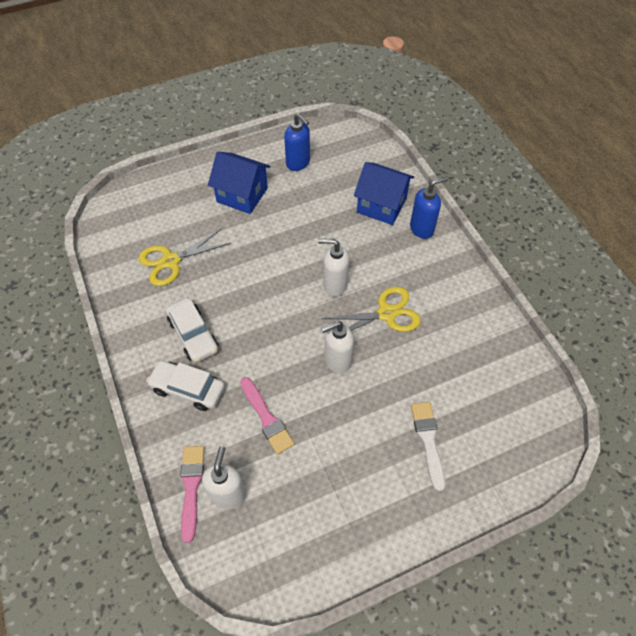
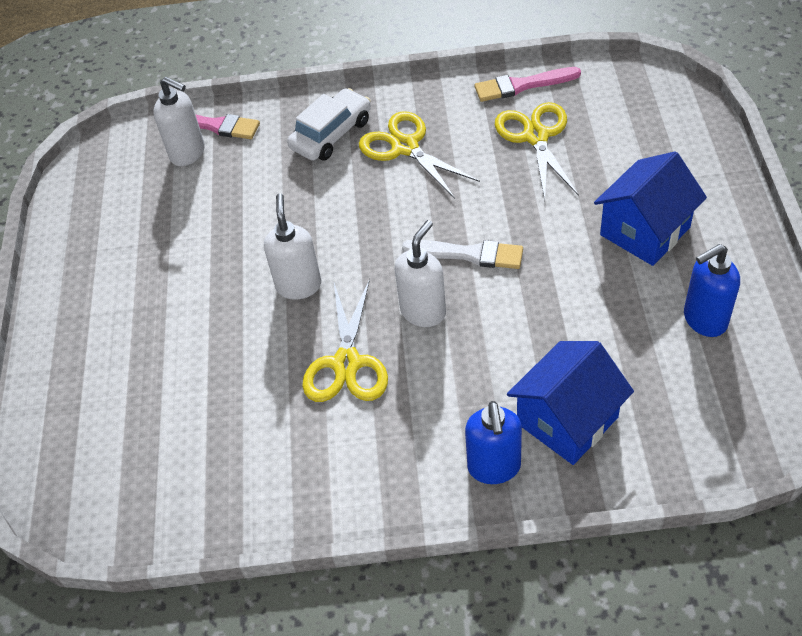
camera: 115 degrees right, 5 degrees down
(193, 335) = (405, 147): white car -> yellow scissors
(266, 418) = (257, 199): pink brush -> pink brush (522, 85)
(428, 440) = (139, 354): white brush -> white brush (469, 254)

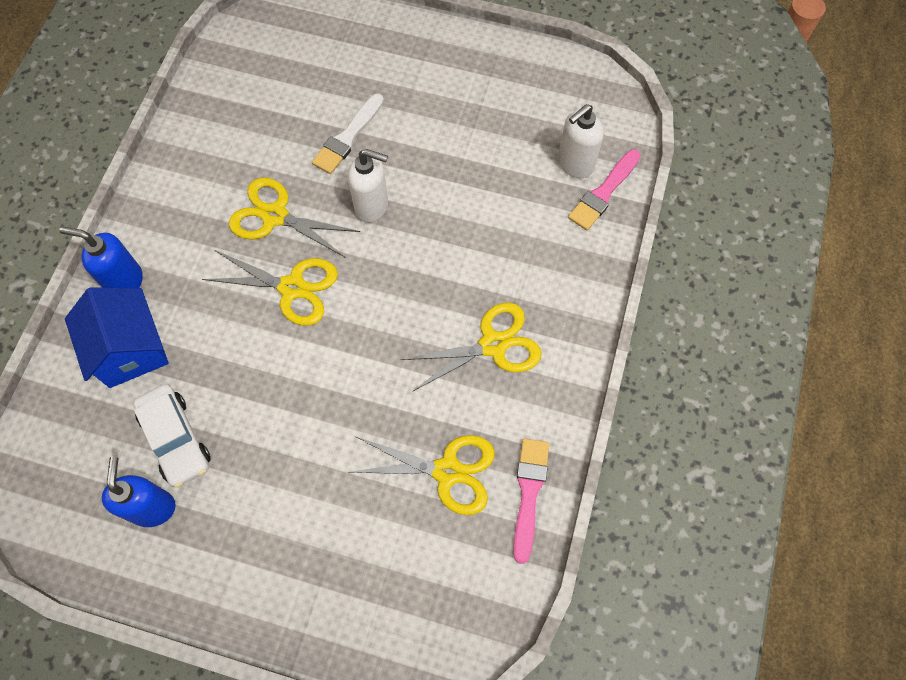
camera: 105 degrees right, 15 degrees up
(331, 134) = (543, 287): white car -> white car (176, 439)
(423, 311) = (292, 288): white soap dispenser -> yellow scissors
(469, 254) = (332, 347): white brush -> white brush (348, 137)
(645, 231) = (274, 511): blue house -> none

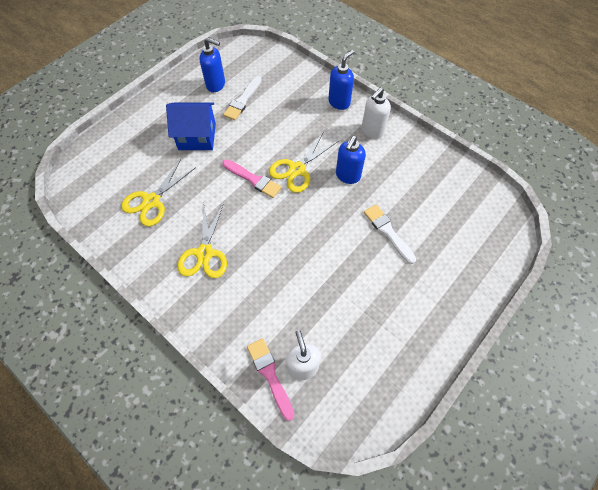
camera: 115 degrees right, 5 degrees down
(130, 349) = (299, 95): blue house -> blue house (197, 136)
(176, 439) = (243, 100): white car -> white brush
(275, 216) = (347, 176): yellow scissors -> blue soap dispenser
(372, 206) = (330, 226): white soap dispenser -> white soap dispenser (372, 131)
(529, 493) = (114, 233): pink brush -> pink brush (253, 179)

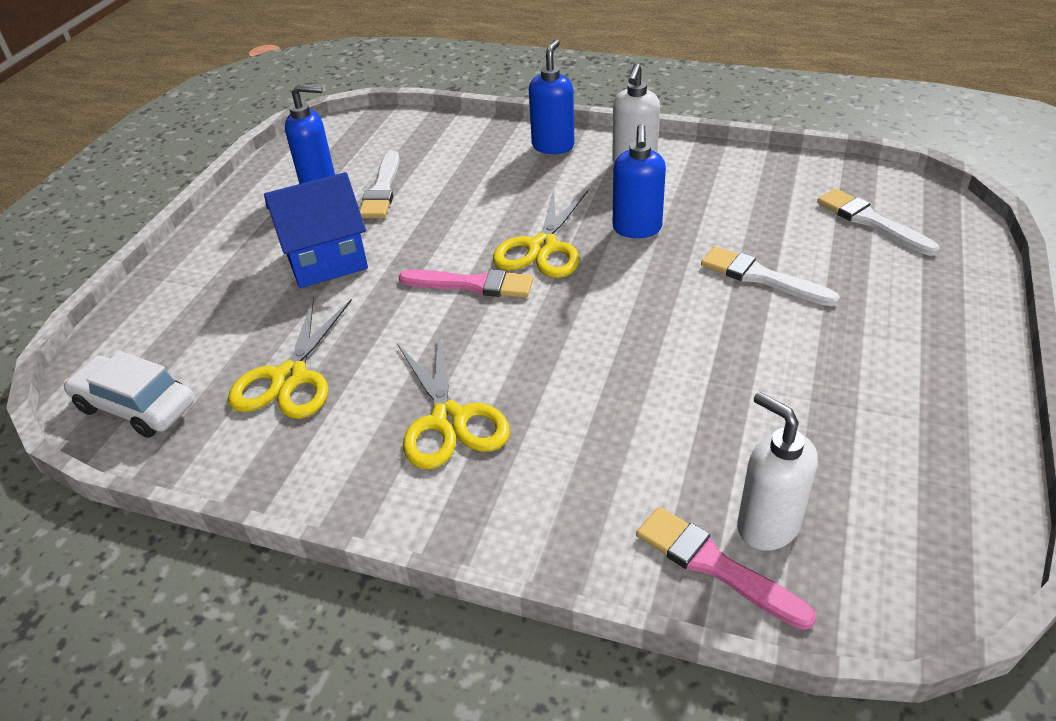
camera: 20 degrees left, 20 degrees down
(86, 190) = (136, 406): none -> white car
(466, 219) = (871, 221): none -> white brush

